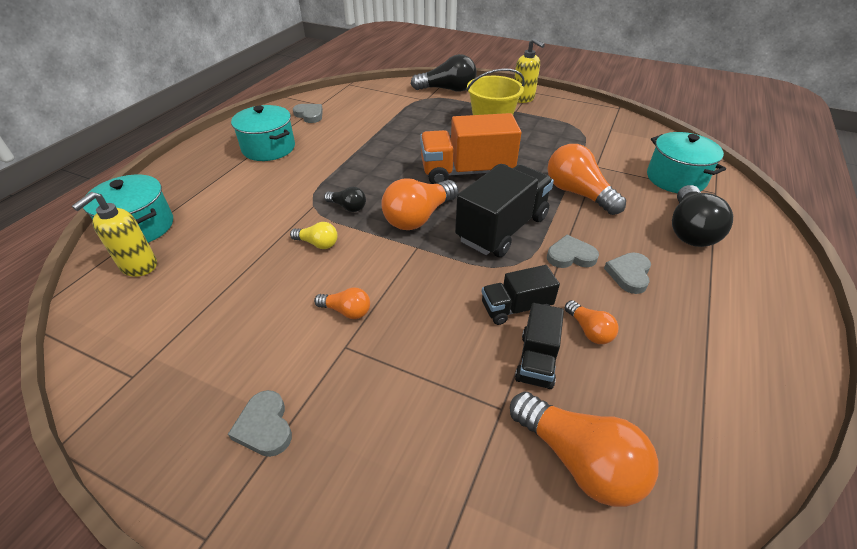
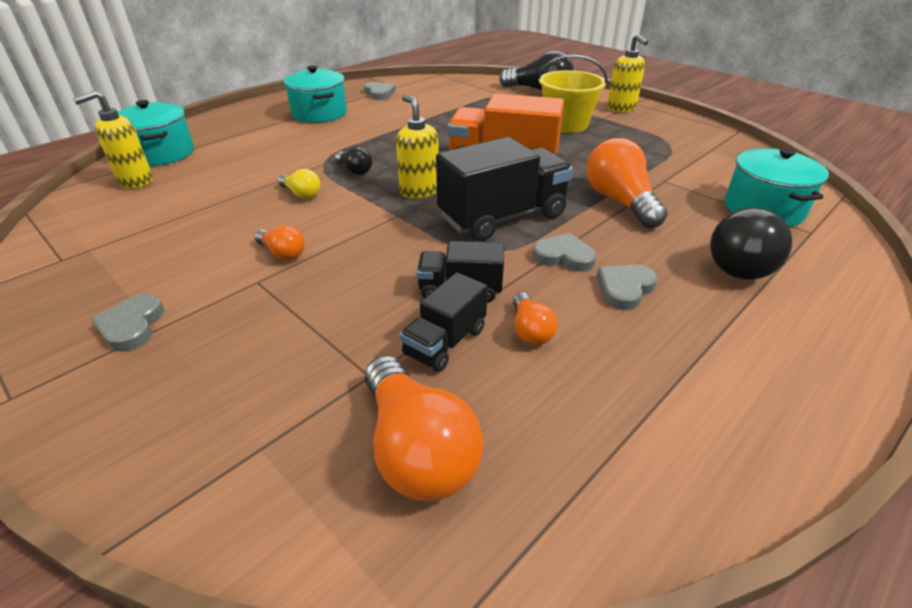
camera: 20 degrees right, 5 degrees down
(418, 217) = (419, 191): orange light bulb -> yellow soap dispenser

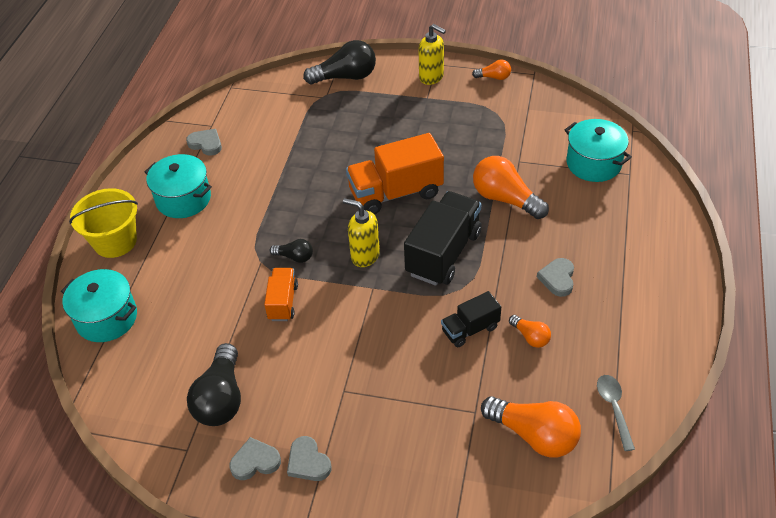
camera: 30 degrees left, 10 degrees up
(135, 181) = (131, 357): yellow soap dispenser -> none
(283, 253) = (333, 361): orange light bulb -> orange light bulb (494, 77)
(301, 194) = (283, 302): yellow light bulb -> orange truck
(445, 342) = (494, 370): black truck -> none
(564, 256) = (507, 270): grey heart -> grey heart (255, 461)
(566, 124) = (405, 120): yellow bucket -> yellow bucket (115, 241)
(582, 484) = (614, 408): none -> grey spoon
(743, 262) = (606, 222): black light bulb -> black light bulb (221, 398)

